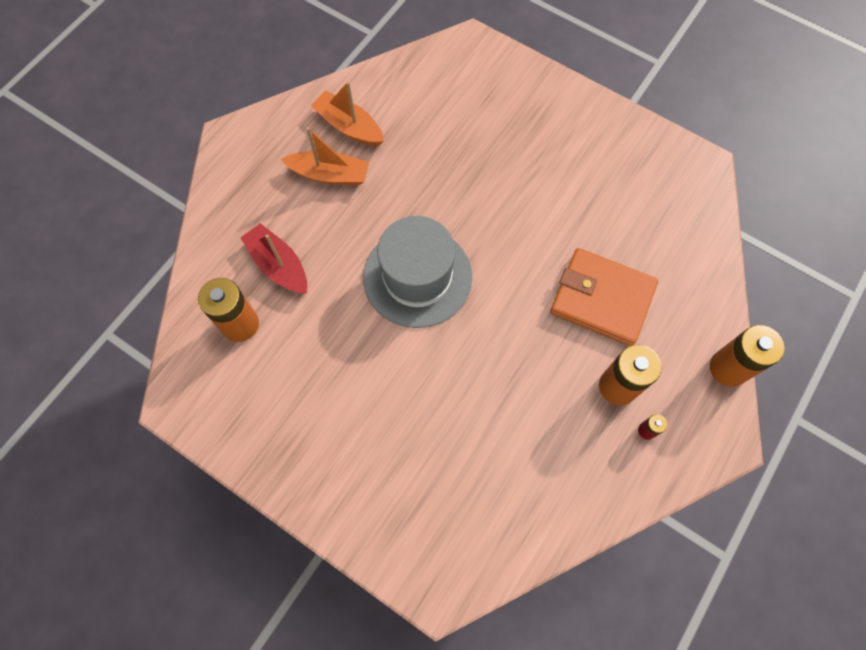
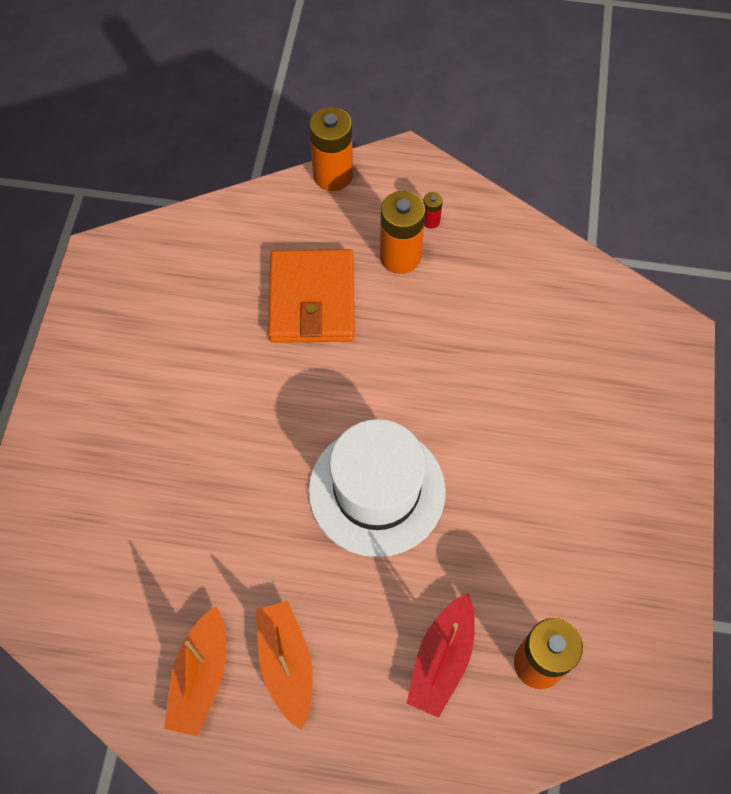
camera: 115 degrees left, 5 degrees down
(417, 277) = (377, 490): grey hat -> white hat

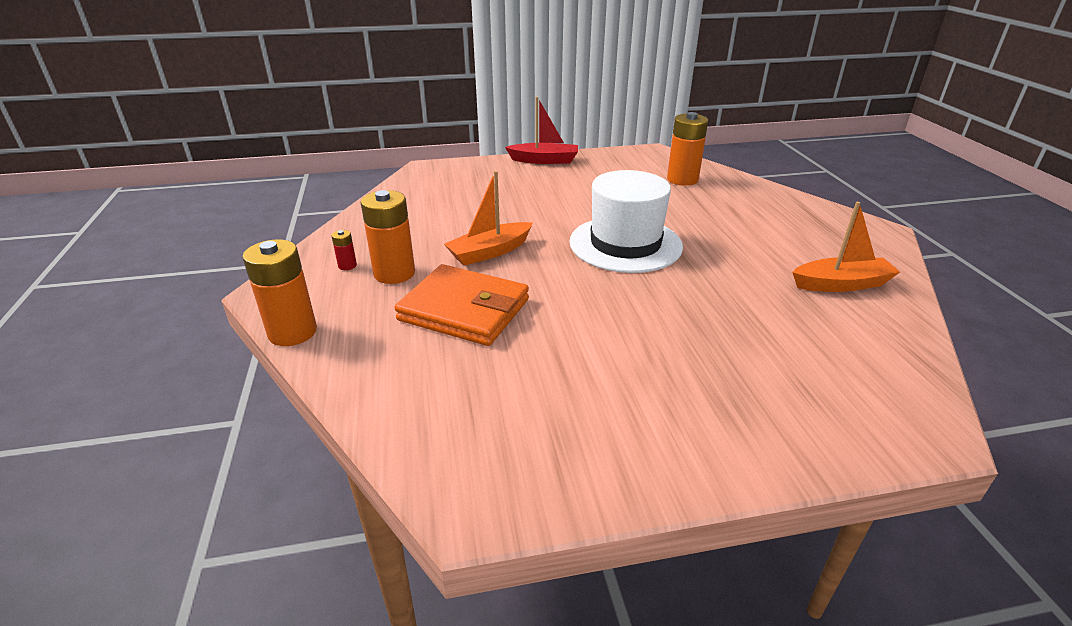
camera: 110 degrees left, 30 degrees down
(286, 664) = (785, 253): orange boat -> orange boat (489, 252)
(312, 300) = (464, 310): orange wallet -> orange wallet turned 45 degrees clockwise
(442, 660) = (714, 204): red boat -> red boat (544, 160)

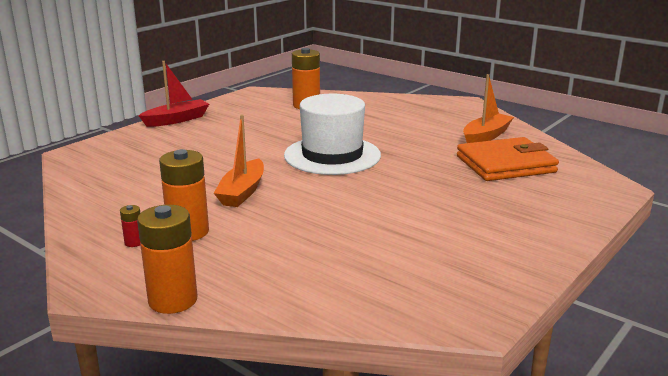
camera: 40 degrees left, 10 degrees down
(464, 310) = (288, 232): orange wallet -> orange wallet (505, 164)

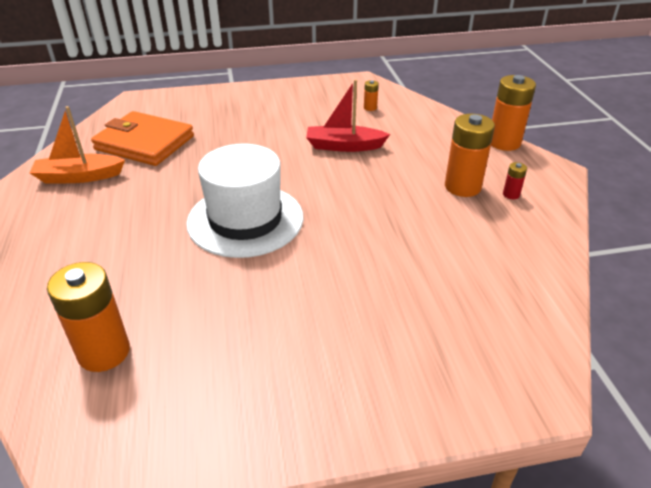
camera: 140 degrees left, 15 degrees up
(177, 120) = (327, 426): red boat -> red boat (344, 146)
(242, 192) = (383, 210): orange boat -> none
(389, 279) = (370, 108): none -> orange battery

